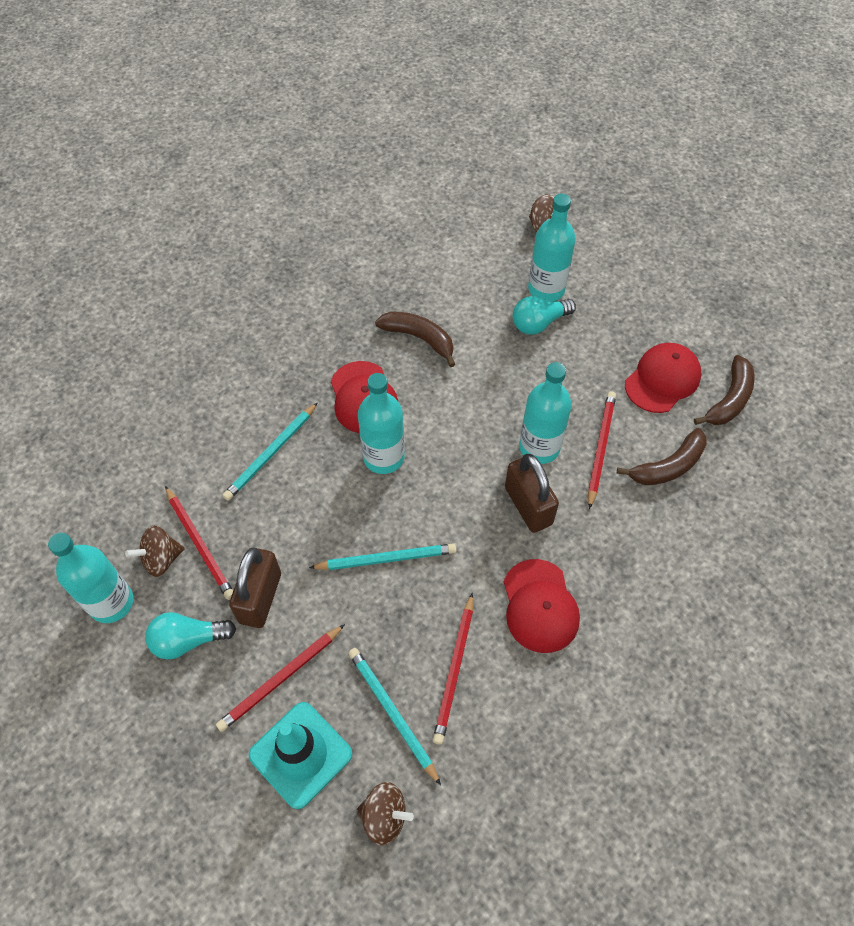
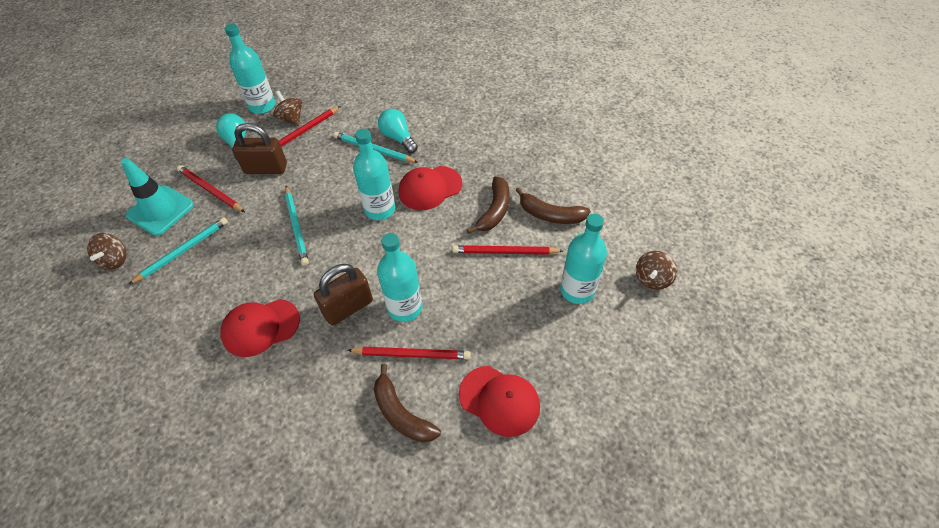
camera: 80 degrees right, 5 degrees down
(455, 670) = (211, 281): red pencil -> red pencil (505, 252)
(539, 323) = (536, 290): turquoise light bulb -> turquoise light bulb (398, 138)
(729, 399) = (490, 467): brown banana -> brown banana (550, 214)

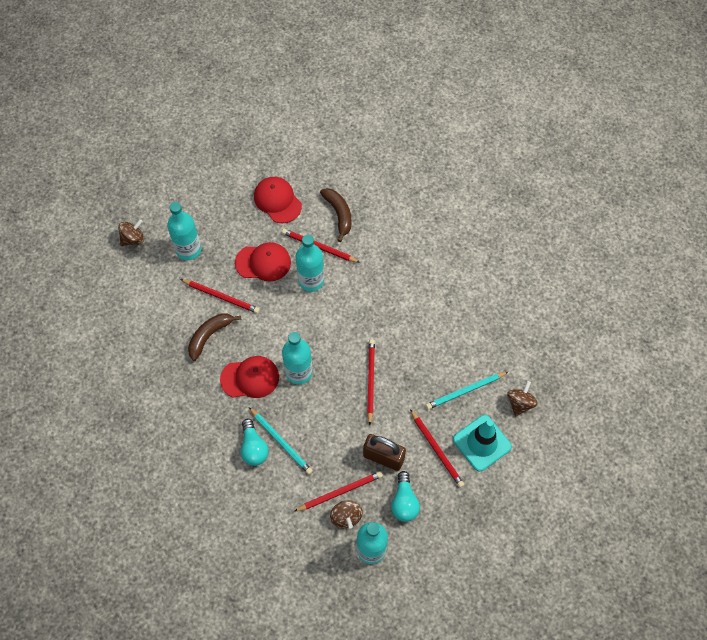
camera: 160 degrees left, 10 degrees up
(260, 327) = (415, 302): red cap -> red cap (263, 262)
(296, 226) = (370, 380): turquoise pencil -> red pencil
(348, 307) = (350, 295): brown padlock -> none
(550, 214) = (169, 315): brown banana -> none

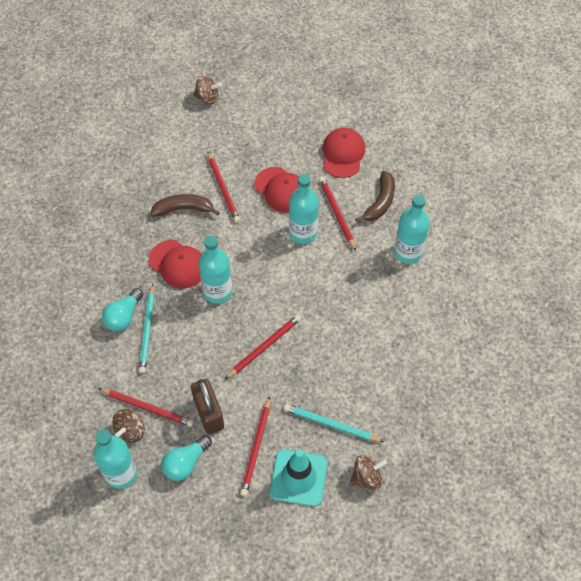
camera: 45 degrees right, 5 degrees down
(188, 249) = (237, 136): turquoise bottle -> turquoise bottle (408, 252)

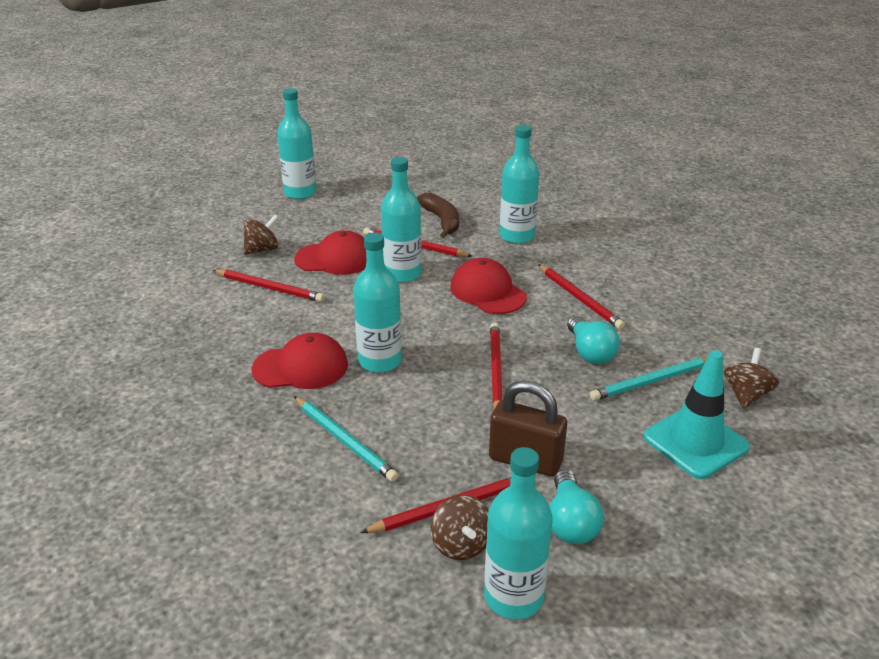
camera: 45 degrees left, 25 degrees down
(124, 316) = (296, 448): turquoise light bulb -> turquoise light bulb (590, 352)
(184, 209) = (245, 324): brown banana -> none
(207, 98) = (157, 239): brown spinning top -> brown spinning top (262, 249)
(256, 448) = (618, 450): red pencil -> red pencil (579, 298)
(327, 108) = (300, 193): none -> turquoise bottle
(343, 154) = (359, 211): red cap -> red cap (487, 292)

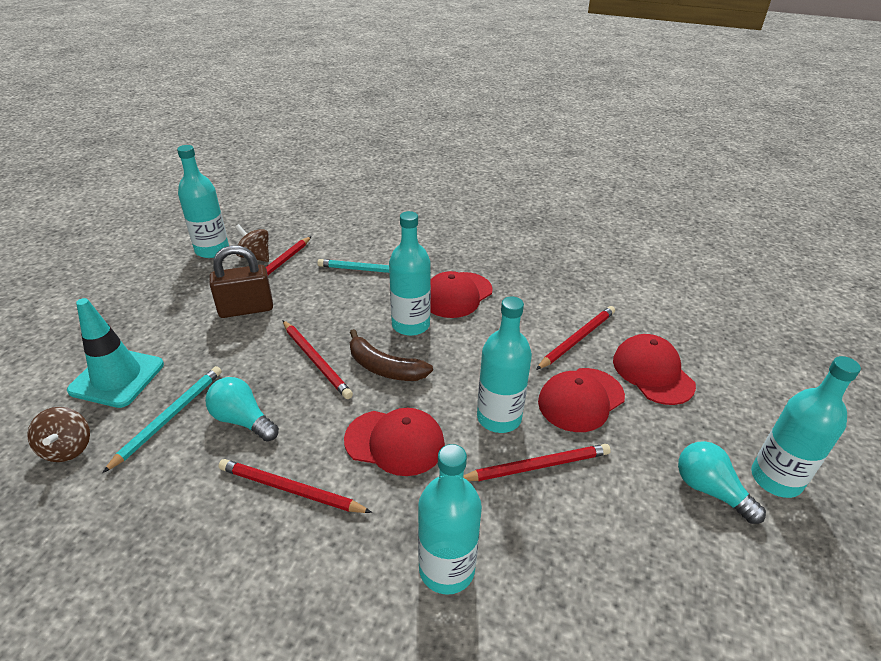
camera: 140 degrees right, 5 degrees up
(262, 249) = (652, 372): brown spinning top -> red cap
(270, 288) = (577, 339): red pencil -> red pencil turned 150 degrees clockwise
(441, 221) = (565, 537): brown banana -> brown banana (384, 367)
(570, 522) = (196, 290): turquoise light bulb -> turquoise light bulb (710, 490)

